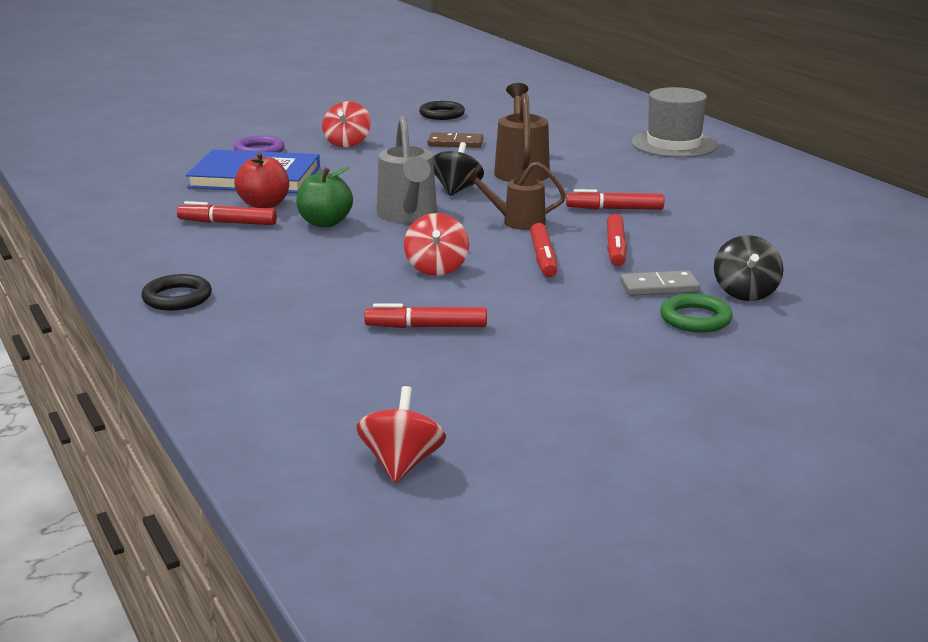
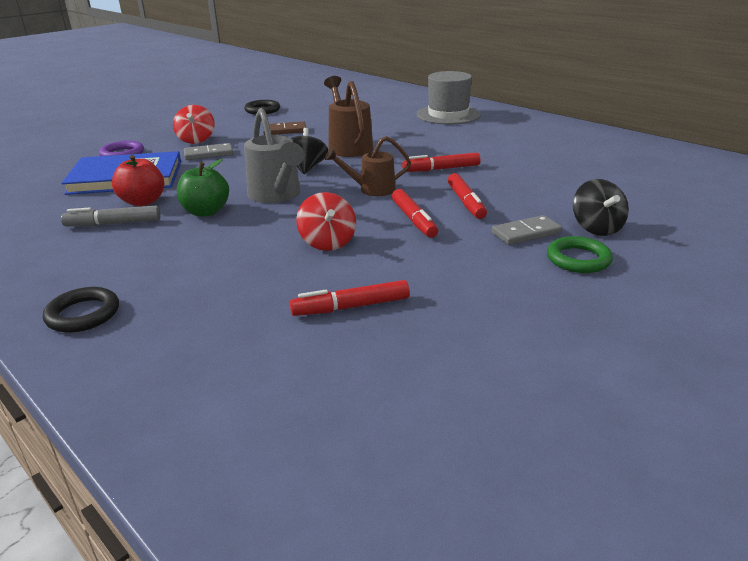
camera: 15 degrees left, 5 degrees up
(228, 223) = (114, 224): red marker -> grey marker
(354, 161) = (209, 154): none -> grey domino
(401, 464) = (421, 503): red spinning top -> none

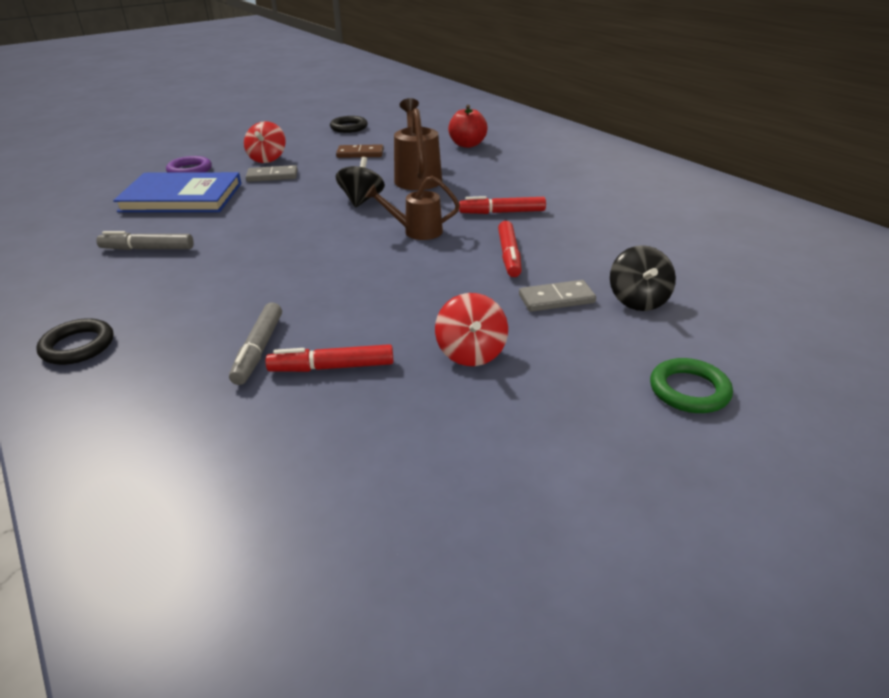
camera: 10 degrees right, 5 degrees up
(143, 202) = (185, 226): red apple -> red apple (467, 144)
(206, 212) = (240, 243): green apple -> none
(272, 299) = (259, 350): none -> grey marker
(276, 195) = (317, 230): grey watering can -> none
(327, 242) = (343, 290): red spinning top -> red spinning top (471, 353)
(413, 220) = (444, 271): red marker -> none
(448, 115) = (542, 145): grey hat -> none
(578, 259) = (598, 337): green ring -> green ring (689, 390)

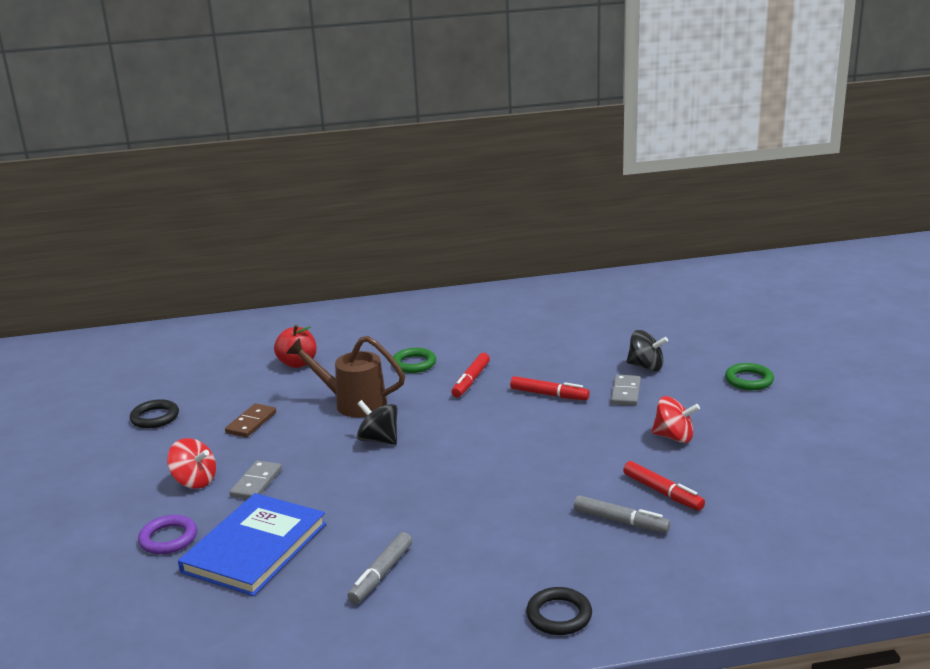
camera: 65 degrees left, 10 degrees down
(332, 367) = (662, 492): red marker -> red marker turned 60 degrees counterclockwise
(417, 231) = (473, 424): brown watering can -> none
(511, 182) = (414, 364): none -> green ring

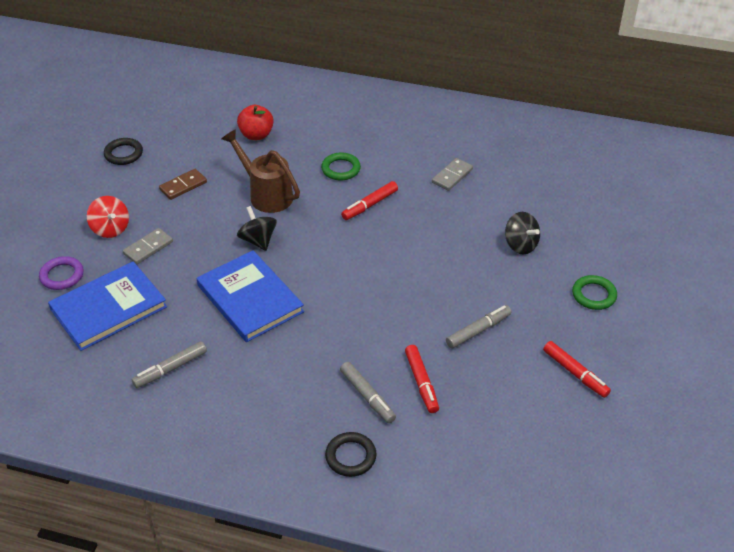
camera: 25 degrees right, 20 degrees up
(415, 487) = (250, 298): none -> blue book
(549, 394) = (417, 244): red marker -> red marker (575, 373)
(559, 615) = (257, 460): black ring -> black ring (350, 456)
(625, 392) = (480, 267): grey domino -> grey domino (452, 176)
(674, 437) = (478, 331): red spinning top -> grey marker

